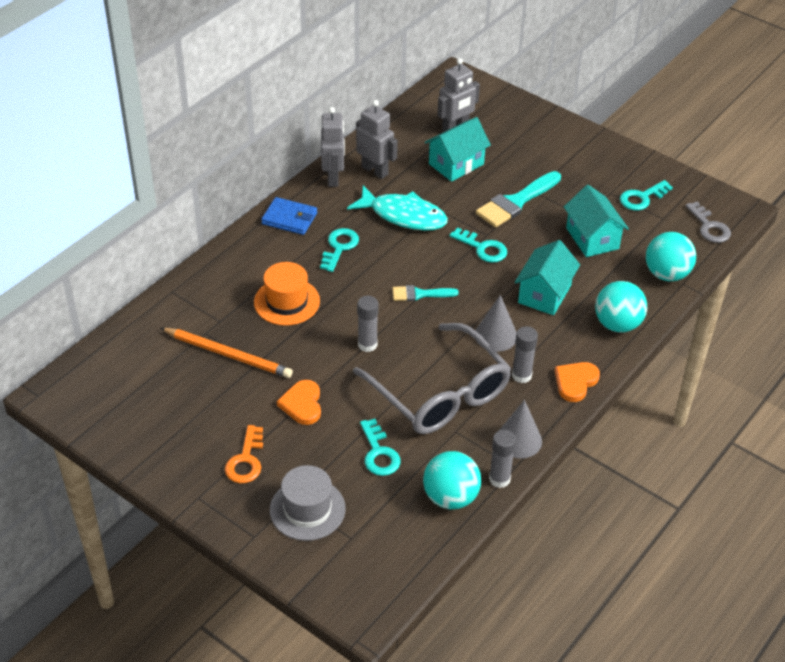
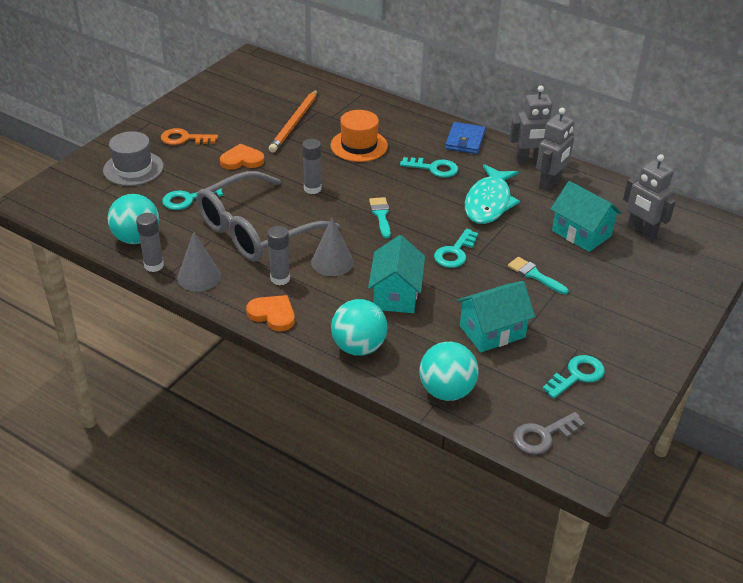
camera: 85 degrees right, 5 degrees down
(516, 202) = (534, 275): turquoise brush -> turquoise brush, size x0.58
(544, 294) = (395, 294): turquoise house -> turquoise house turned 75 degrees clockwise
(642, 198) = (577, 375): turquoise key -> turquoise key turned 90 degrees clockwise

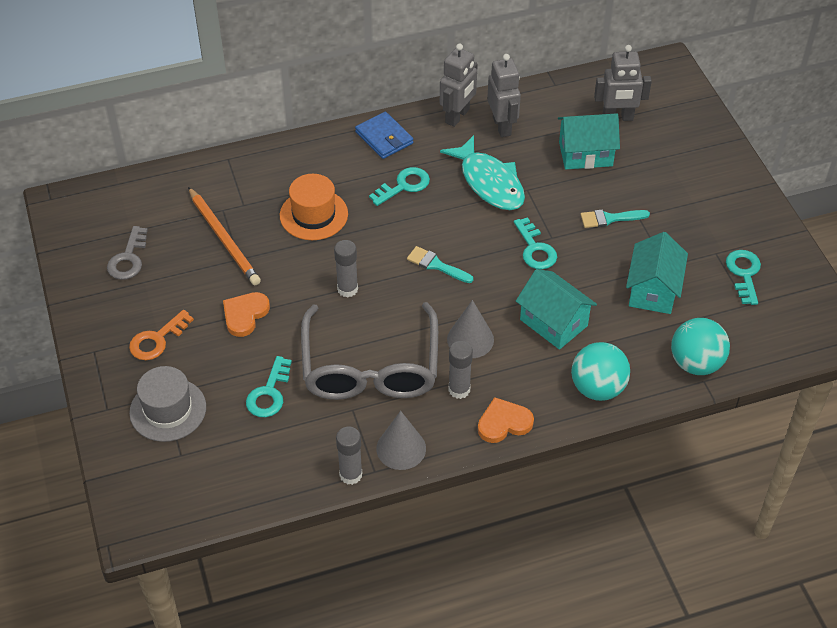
camera: 50 degrees left, 10 degrees up
(136, 238) = (293, 467): turquoise ball -> none
(543, 436) = (788, 337): grey key -> grey key (128, 259)

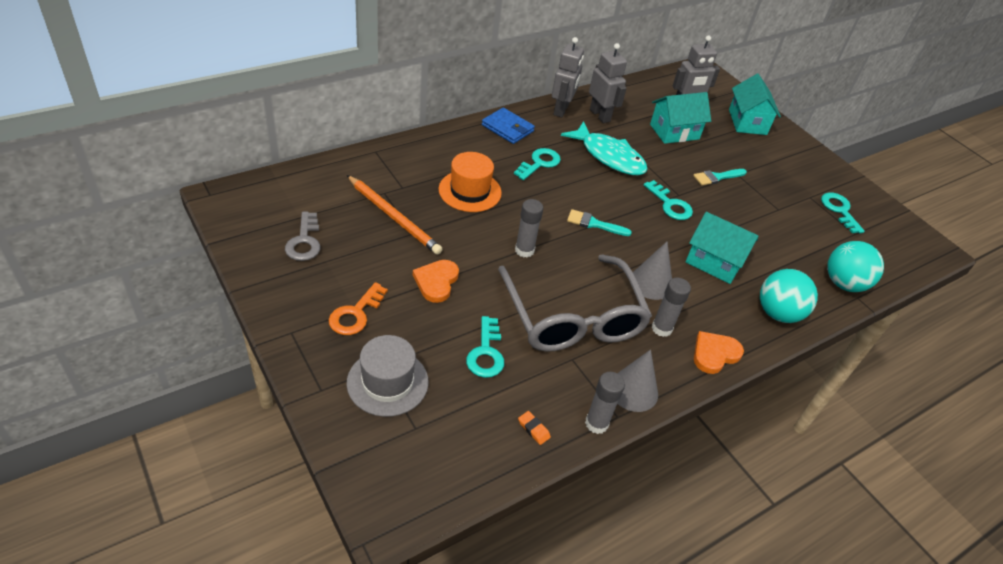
camera: 20 degrees left, 5 degrees down
(288, 471) = (533, 429): none -> orange eraser
(653, 290) = (779, 229): turquoise house -> turquoise house (747, 122)

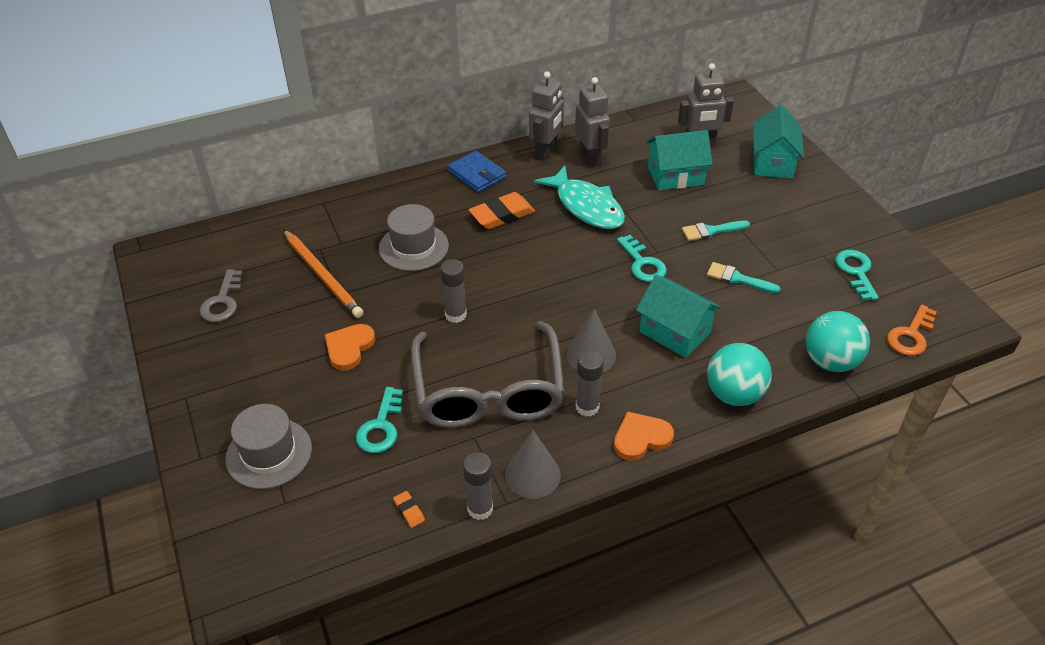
camera: 15 degrees right, 0 degrees up
(355, 314) = (255, 380): orange key -> orange key (910, 335)
(470, 191) = (413, 247): orange hat -> grey hat
(539, 163) = (502, 215): turquoise key -> orange eraser
(594, 224) = (544, 285): turquoise brush -> turquoise brush (738, 279)

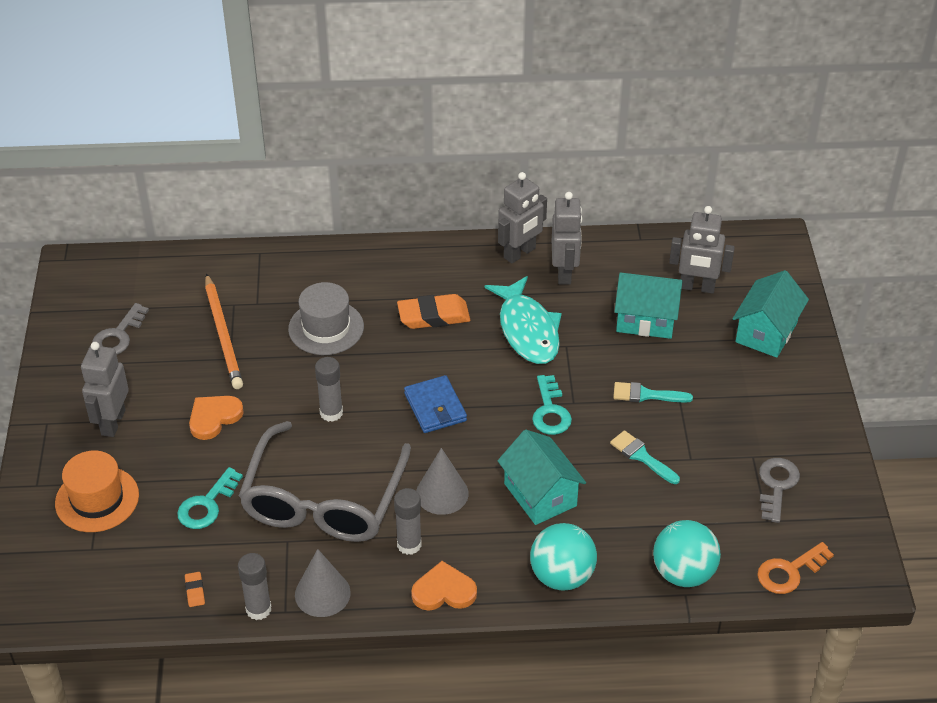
camera: 20 degrees right, 0 degrees up
(252, 378) = (113, 422): none -> grey robot
(269, 453) = (97, 499): grey hat -> orange hat
(477, 174) = (432, 261): blue wallet -> blue wallet (435, 407)
(856, 272) = (777, 485): turquoise key -> grey key

